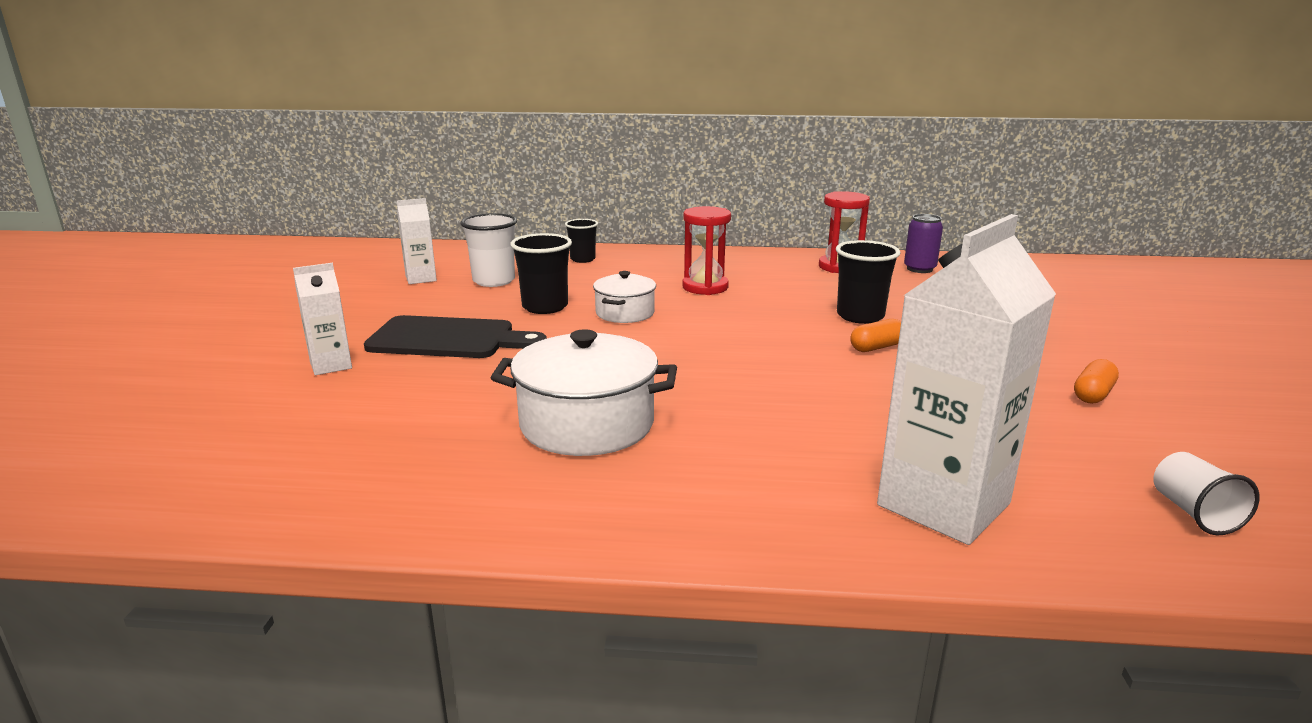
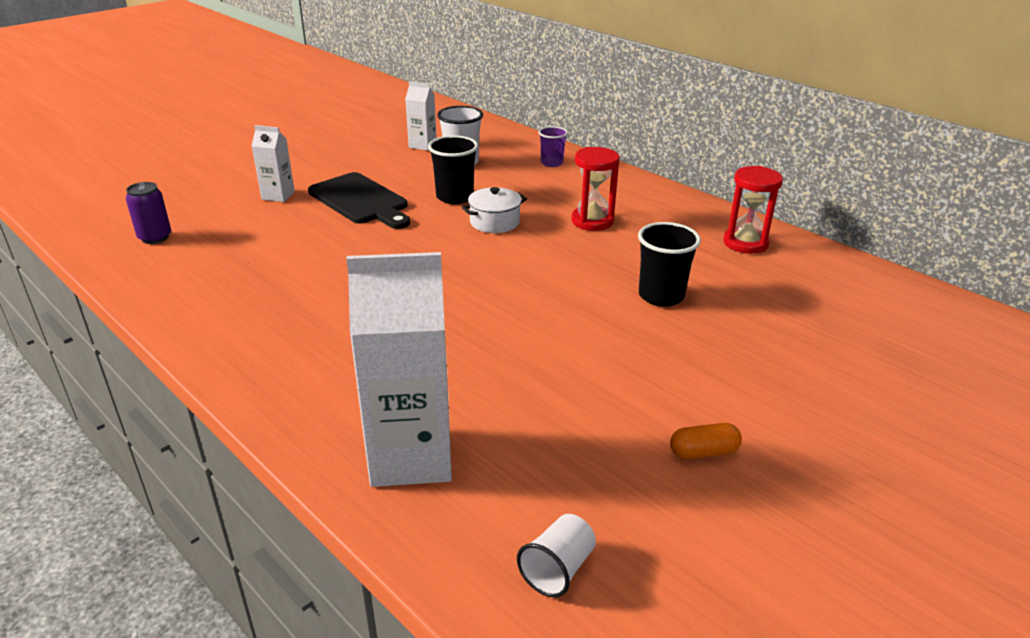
camera: 40 degrees right, 10 degrees up
(582, 259) = (552, 163): black cup -> purple cup
(587, 424) = (328, 295): white pot -> none
(876, 347) = (614, 328): orange capsule -> none
(919, 269) = (820, 273): purple can -> purple can (155, 237)

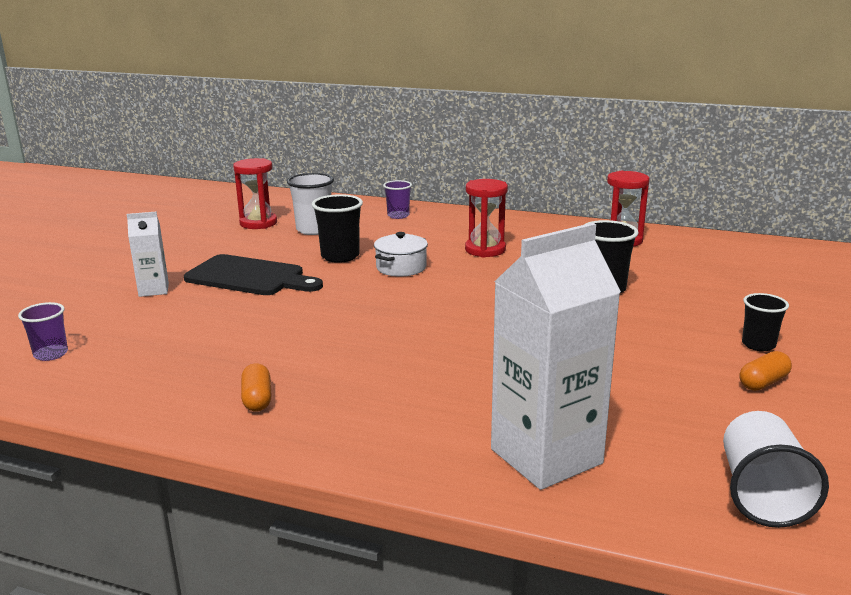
camera: 25 degrees left, 10 degrees down
(155, 237) = (51, 354): purple can -> purple cup
(250, 323) = (257, 399): none -> orange capsule
(422, 145) = (258, 223): white carton -> red hourglass
(557, 569) = (761, 494): white cup -> white cup, size x1.53
(750, 407) = (758, 345): none -> black cup

